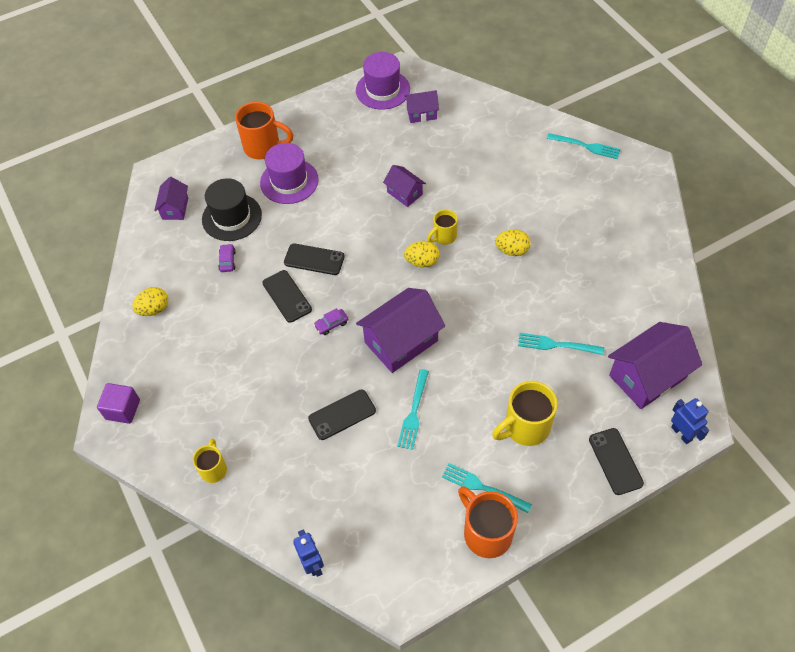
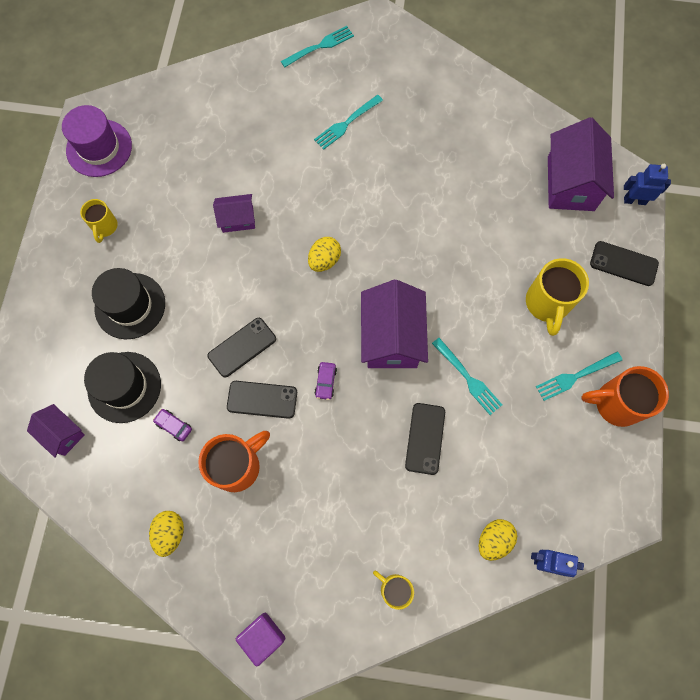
camera: 55 degrees left, 15 degrees up
(263, 147) = (65, 300): orange mug -> orange mug (237, 466)
(289, 181) = (130, 306): purple hat -> black hat
(421, 113) = (160, 138): purple house -> none
(444, 237) = (313, 223): yellow mug -> yellow mug (105, 227)
(512, 250) = (374, 183): yellow egg -> yellow egg (493, 540)
(556, 345) = (492, 223): turquoise fork -> turquoise fork (346, 123)

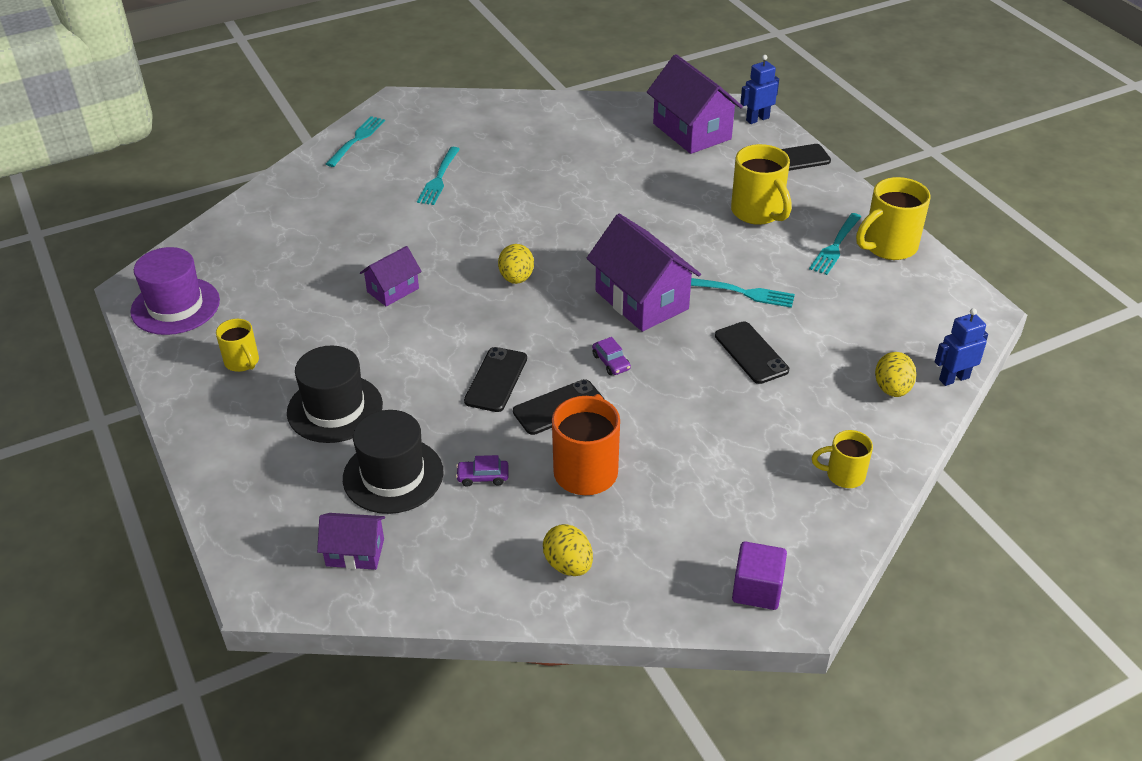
camera: 35 degrees left, 30 degrees down
(616, 403) = (888, 246): orange mug -> yellow mug

